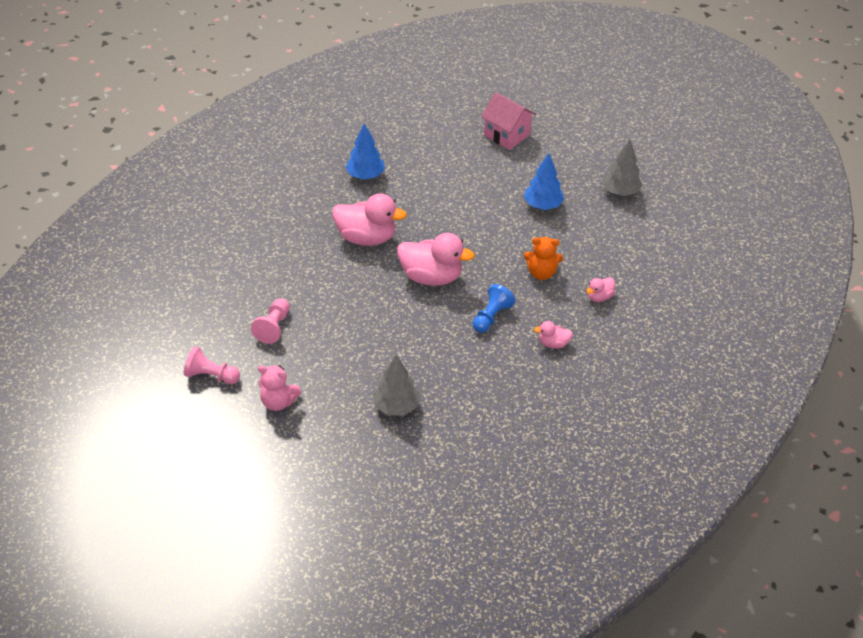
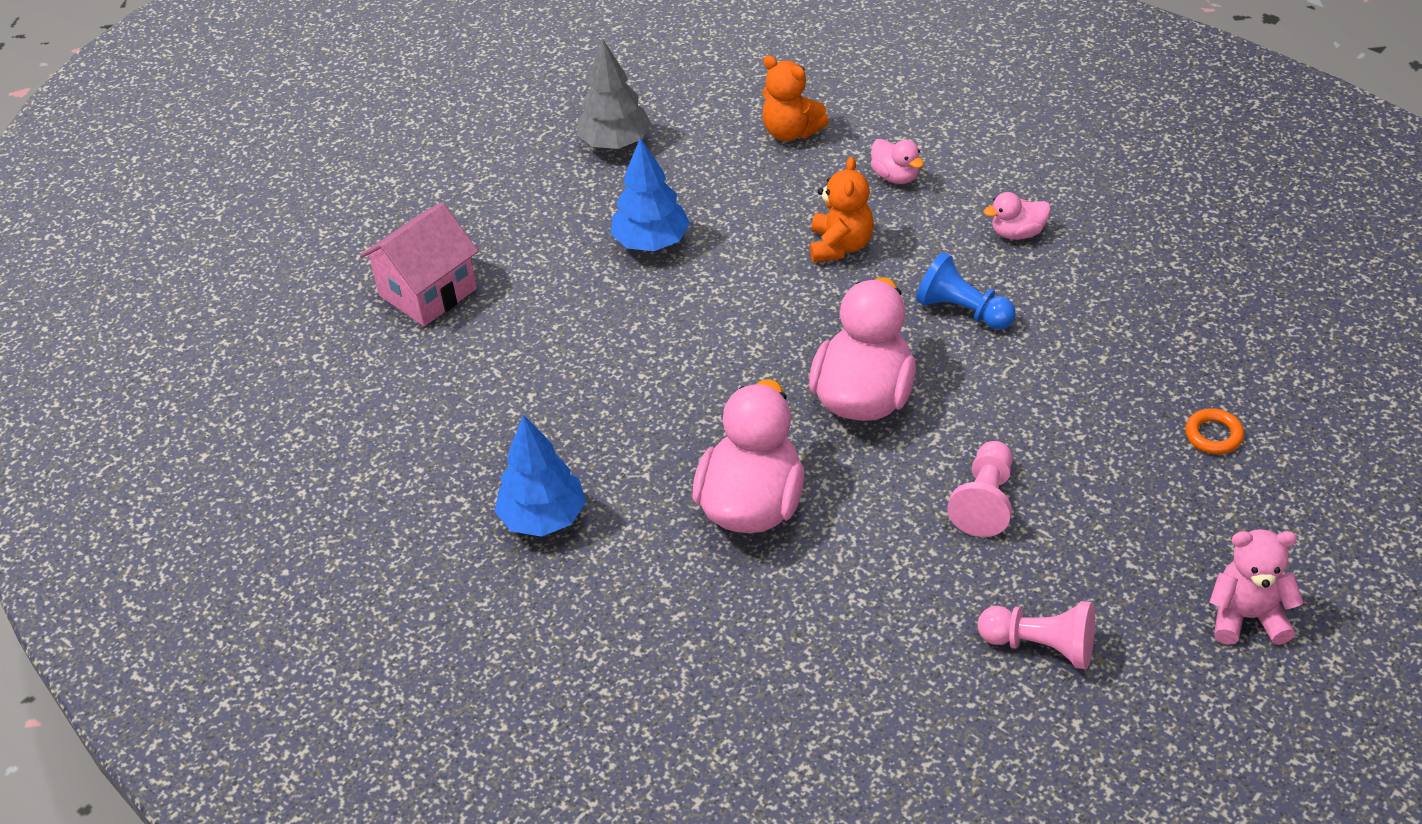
camera: 85 degrees left, 0 degrees up
(211, 376) = (1203, 745): pink pawn -> pink pawn (985, 501)
(278, 402) = (1247, 617): pink teddy bear -> pink teddy bear turned 105 degrees counterclockwise
(396, 406) = (1213, 435): grey tree -> orange ring
(553, 343) = (1017, 233): pink duck -> pink duck turned 75 degrees clockwise
(635, 257) = (791, 132): none -> orange teddy bear

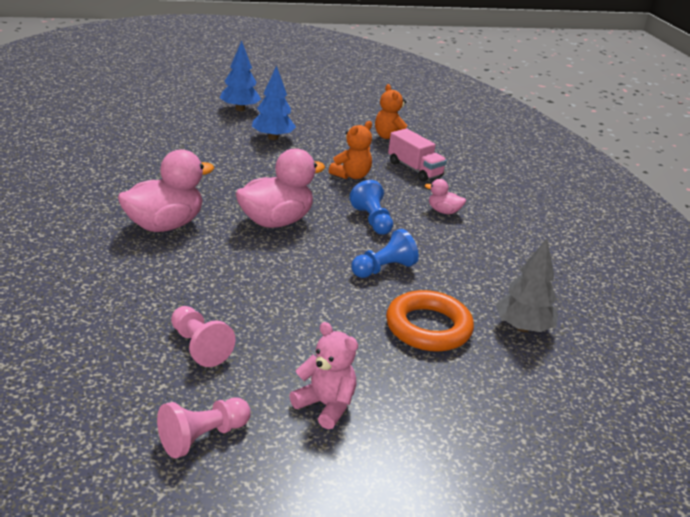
camera: 30 degrees right, 15 degrees down
(428, 292) = (163, 110): pink house -> none
(543, 518) = (79, 183): blue tree -> blue tree (240, 109)
(615, 143) = (310, 108): grey tree -> grey tree (522, 327)
(895, 176) = (414, 169): pink duck -> pink truck
(985, 501) = (267, 283): pink pawn -> pink pawn (203, 437)
(1070, 383) = (383, 269): none -> blue pawn
(1213, 435) = (428, 327): orange ring -> orange ring, size x2.16

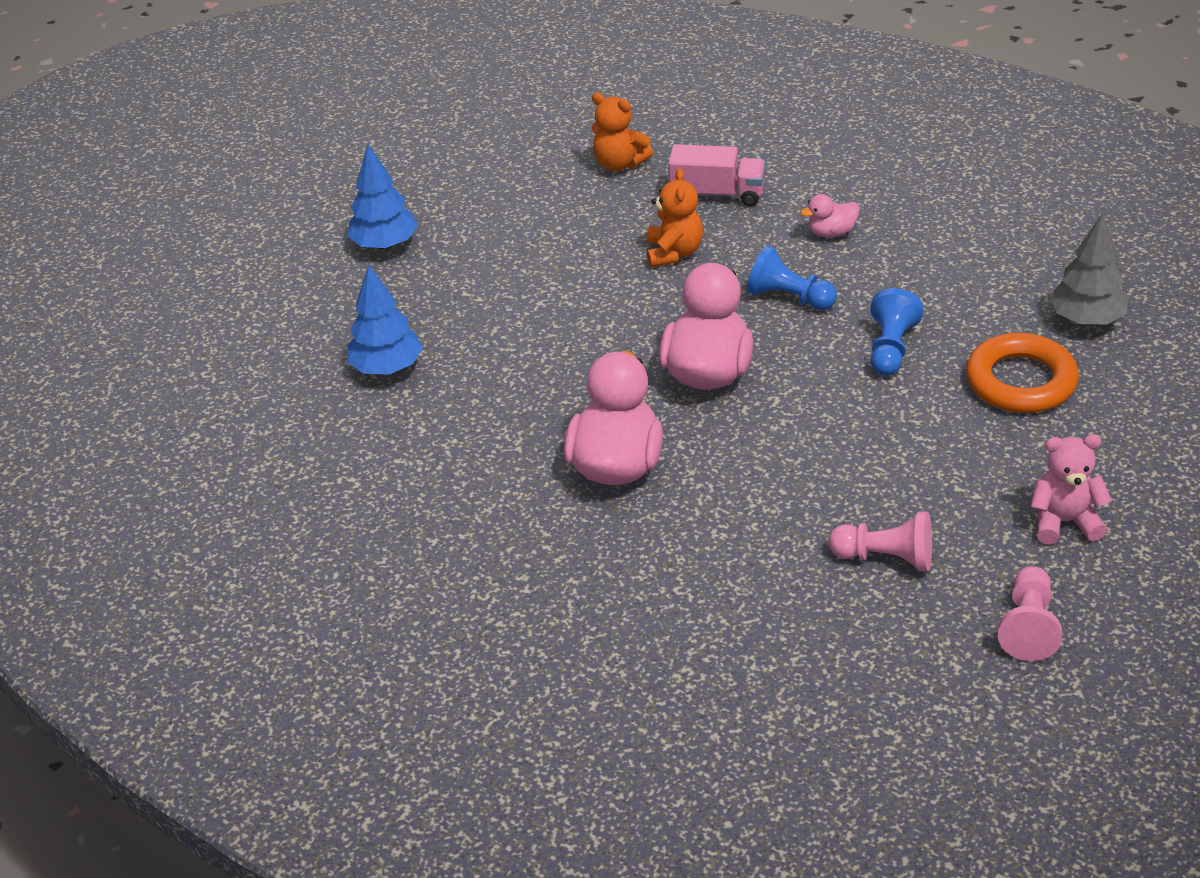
camera: 35 degrees left, 10 degrees up
(273, 138) = (502, 261): blue tree -> blue tree (387, 368)

